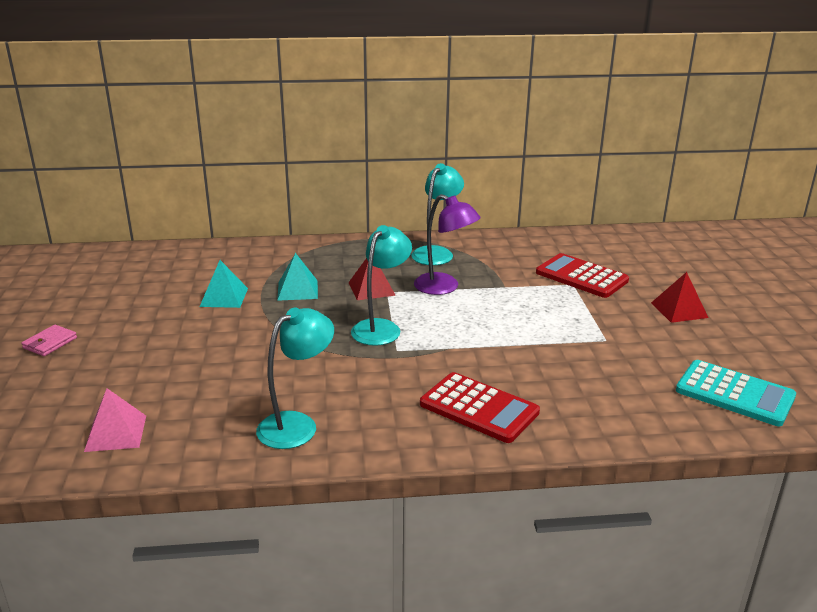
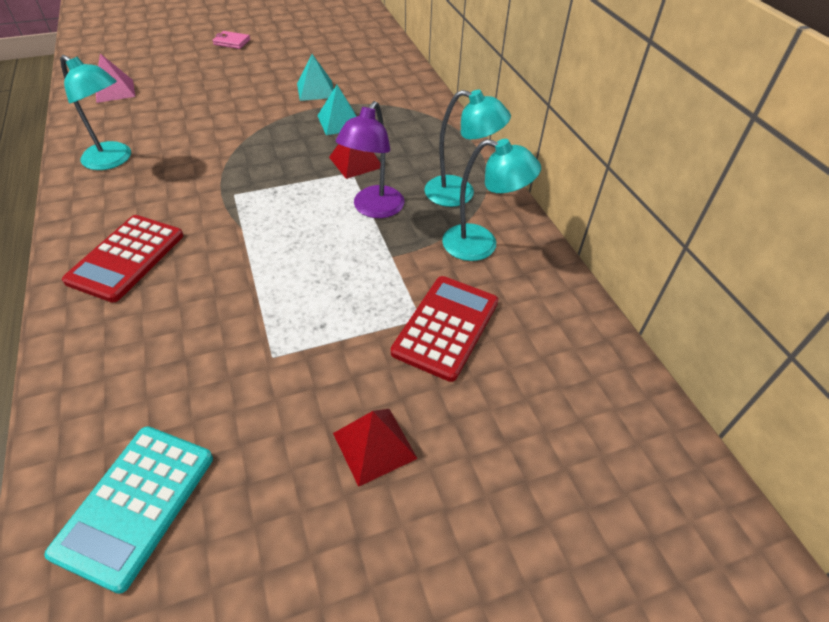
camera: 75 degrees right, 20 degrees up
(381, 327) = (276, 179): turquoise lamp -> turquoise lamp (481, 245)

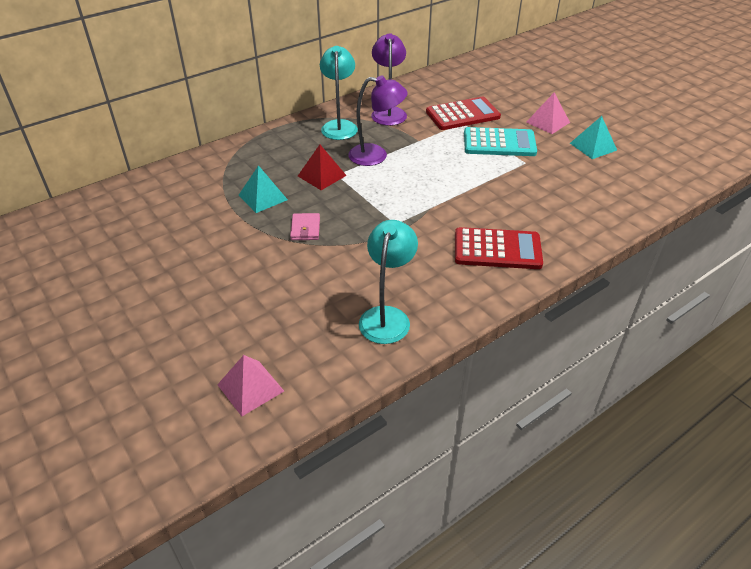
camera: 105 degrees left, 5 degrees down
(136, 504) = (634, 176): turquoise calculator -> turquoise calculator (499, 143)
(232, 42) = (89, 331): pink wallet -> pink wallet (305, 229)
(316, 90) = (206, 226): turquoise pyramid -> turquoise pyramid (593, 146)
(374, 445) = (548, 122): red pyramid -> pink pyramid
(446, 327) = (462, 114): red calculator -> red calculator turned 150 degrees clockwise
(481, 245) = (388, 112): turquoise lamp -> purple lamp

